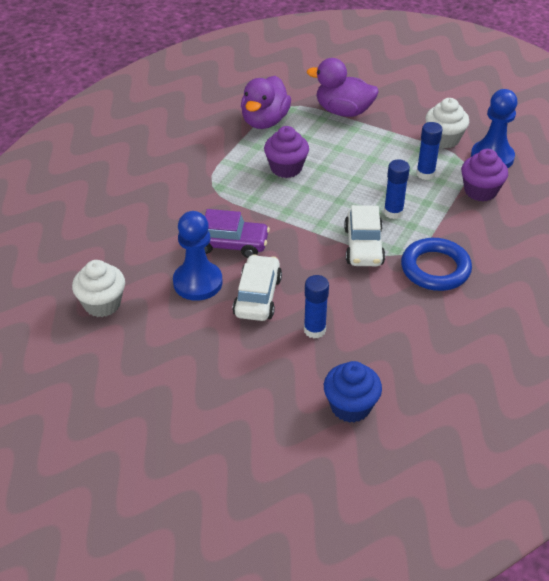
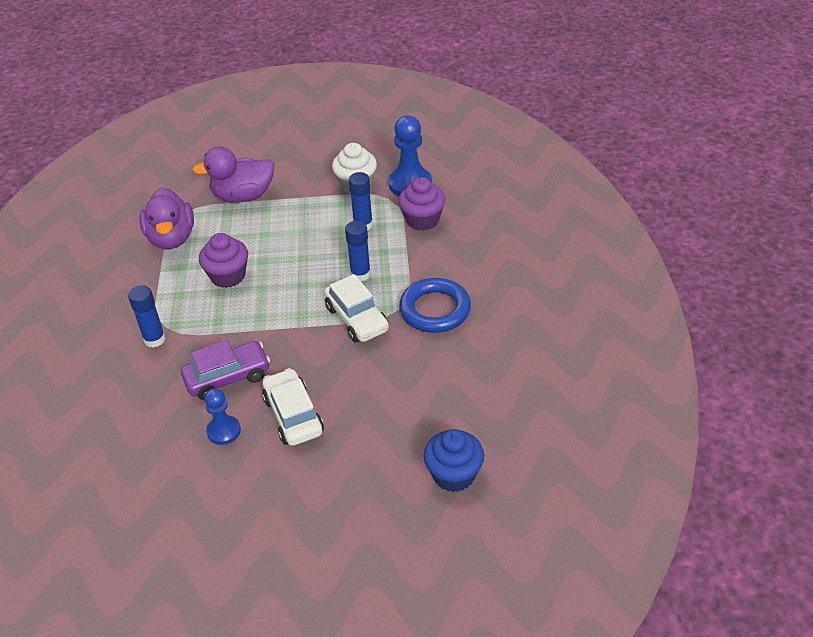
camera: 30 degrees left, 0 degrees up
(102, 304) = (140, 502): white cupcake -> none
(197, 282) = (224, 431): blue pawn -> blue pawn, size x0.61
(314, 330) = (370, 420): blue glue stick -> blue glue stick (154, 339)

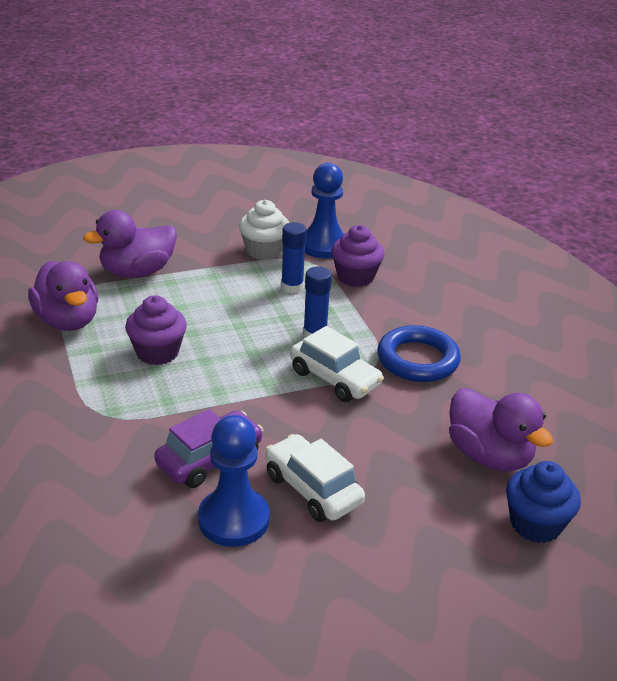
camera: 20 degrees left, 10 degrees down
(154, 339) = (94, 430): blue glue stick -> none
(224, 431) = (234, 519): blue pawn -> blue pawn, size x1.64
(448, 408) = (489, 456): none -> purple duck

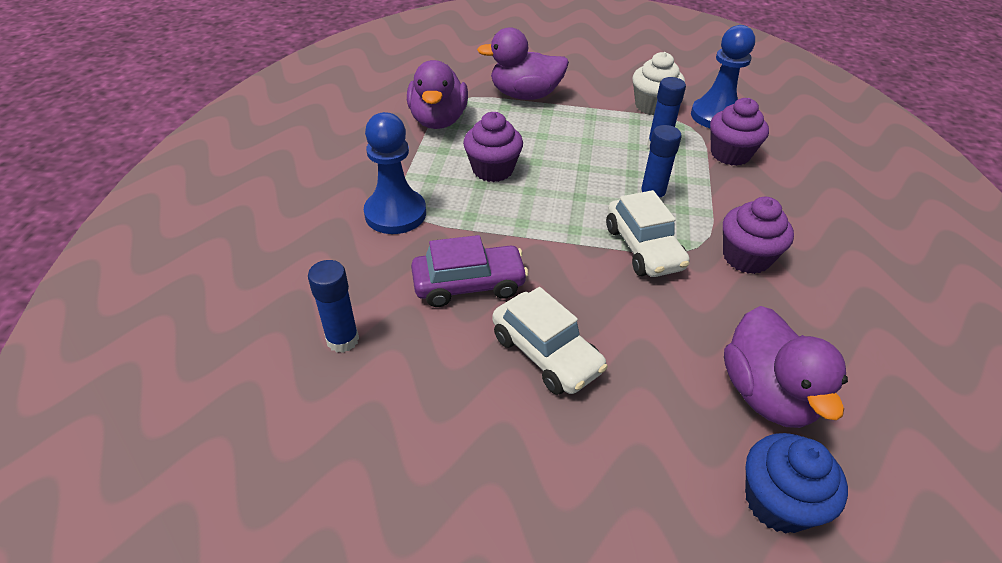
camera: 30 degrees right, 10 degrees up
(130, 545) = (342, 340): none -> blue glue stick
(234, 519) = (449, 353): blue pawn -> blue pawn (395, 213)
(312, 489) = (546, 354): white car -> white car turned 150 degrees clockwise
(417, 360) = (746, 257): blue ring -> purple cupcake

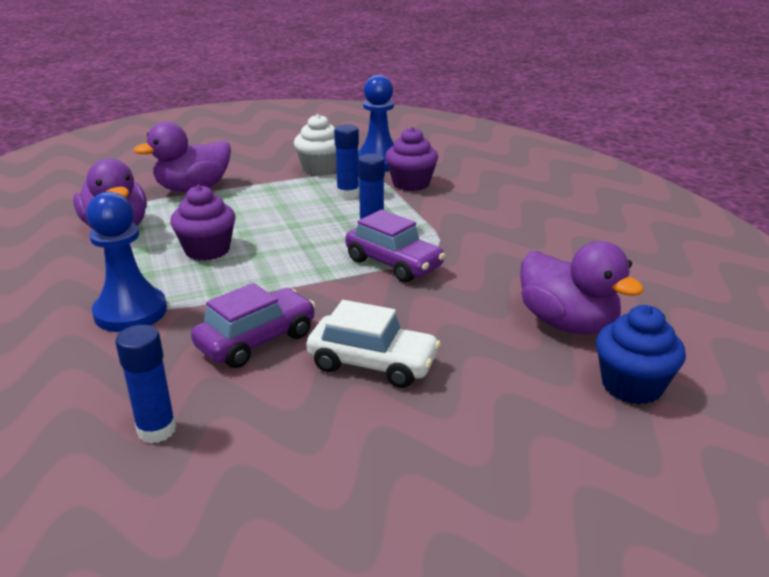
camera: 30 degrees left, 15 degrees down
(643, 248) = (393, 264): white car -> purple car
(746, 257) = (479, 244): purple cupcake -> none

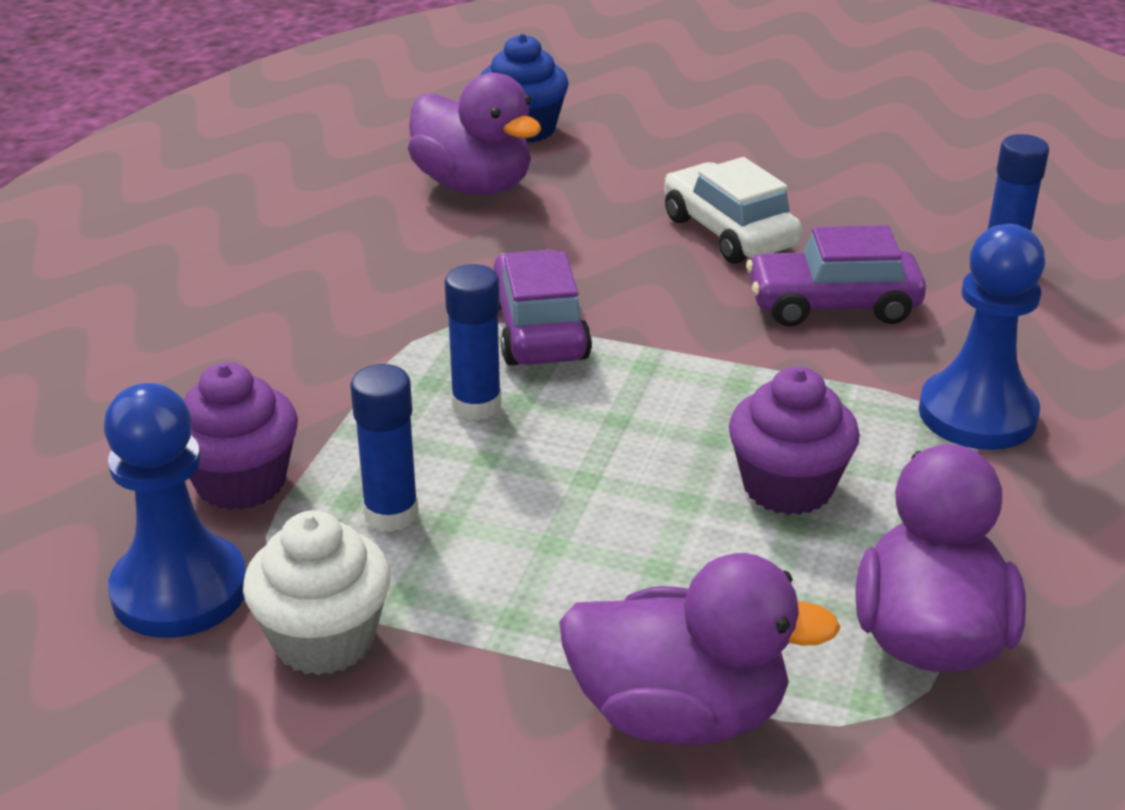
camera: 140 degrees left, 5 degrees up
(567, 323) = (474, 186): purple duck -> purple duck turned 135 degrees clockwise

